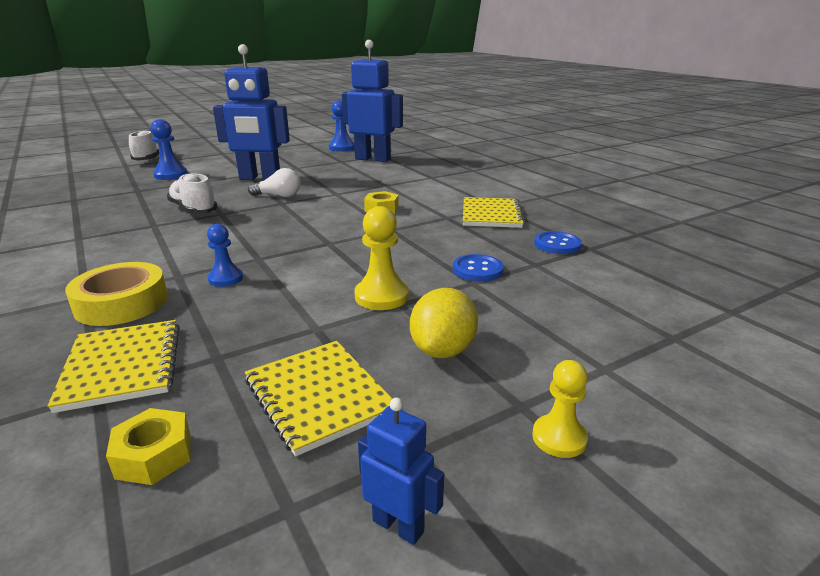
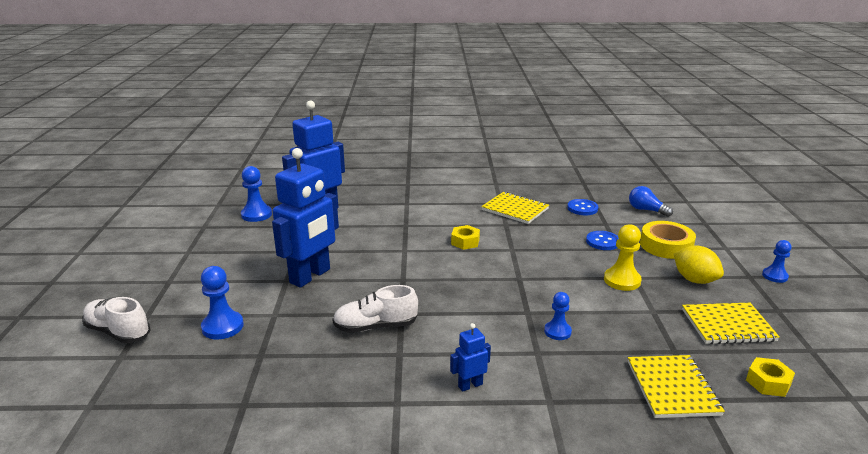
camera: 60 degrees left, 0 degrees up
(122, 303) = (574, 383): yellow tape -> yellow tape (666, 245)
(122, 366) = (672, 388): yellow notebook -> yellow notebook turned 75 degrees clockwise
(278, 196) = (381, 277): white light bulb -> none
(398, 526) = (823, 326): blue robot -> blue robot (470, 385)
(559, 438) = (774, 276): yellow pawn -> blue pawn
(630, 284) = (646, 210): none -> blue light bulb

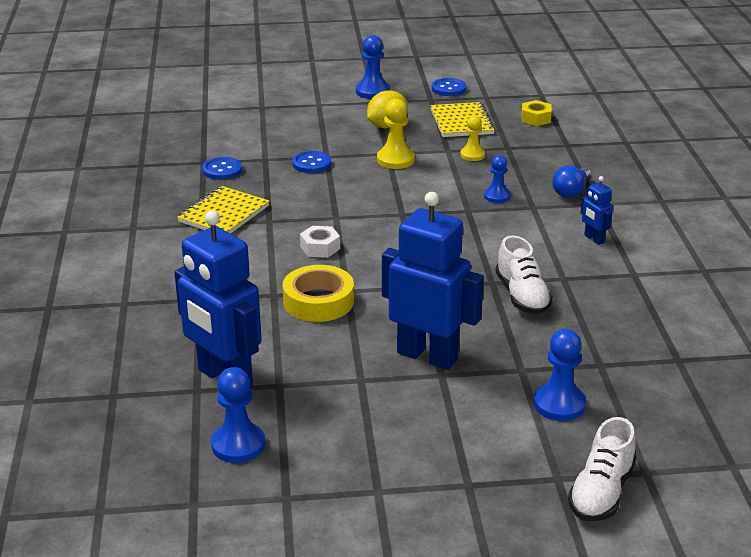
camera: 95 degrees left, 5 degrees up
(465, 242) = (320, 248): yellow nut -> white nut
(646, 210) = (228, 133): blue light bulb -> blue light bulb (571, 191)
(647, 325) = (472, 155): none -> yellow pawn
(666, 245) = (317, 132): yellow tape -> yellow tape (318, 301)
(672, 388) = (558, 153): yellow notebook -> none
(774, 276) = (372, 91): blue pawn -> blue pawn, size x1.52
(817, 324) = (448, 88): none -> blue button

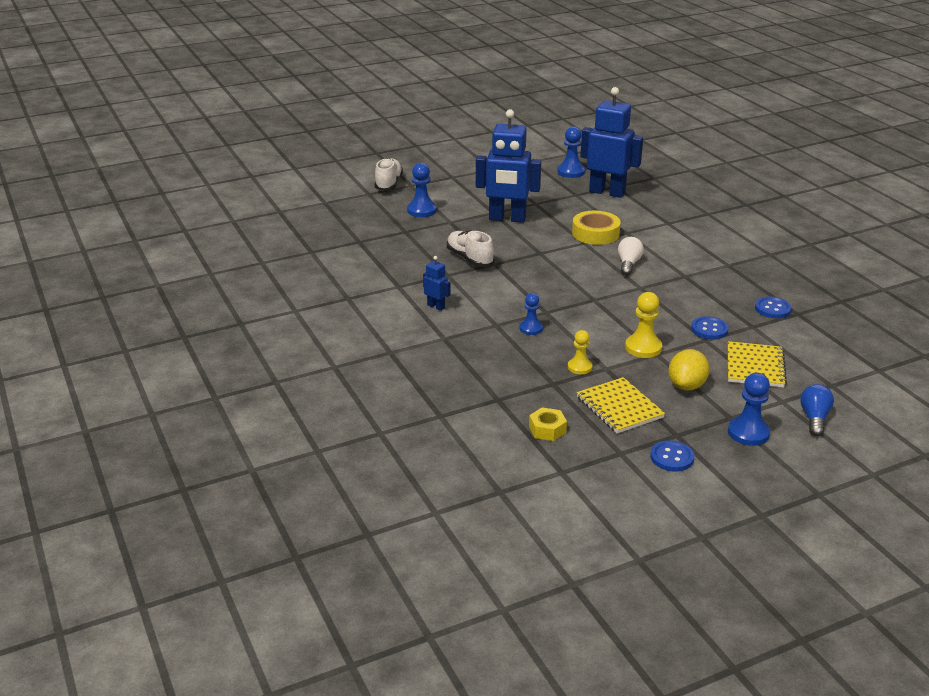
camera: 160 degrees right, 0 degrees up
(224, 214) = (723, 274): yellow notebook -> yellow notebook (755, 366)
(320, 248) = (628, 264): white nut -> white light bulb
(571, 191) = (471, 346): blue light bulb -> blue light bulb (814, 418)

